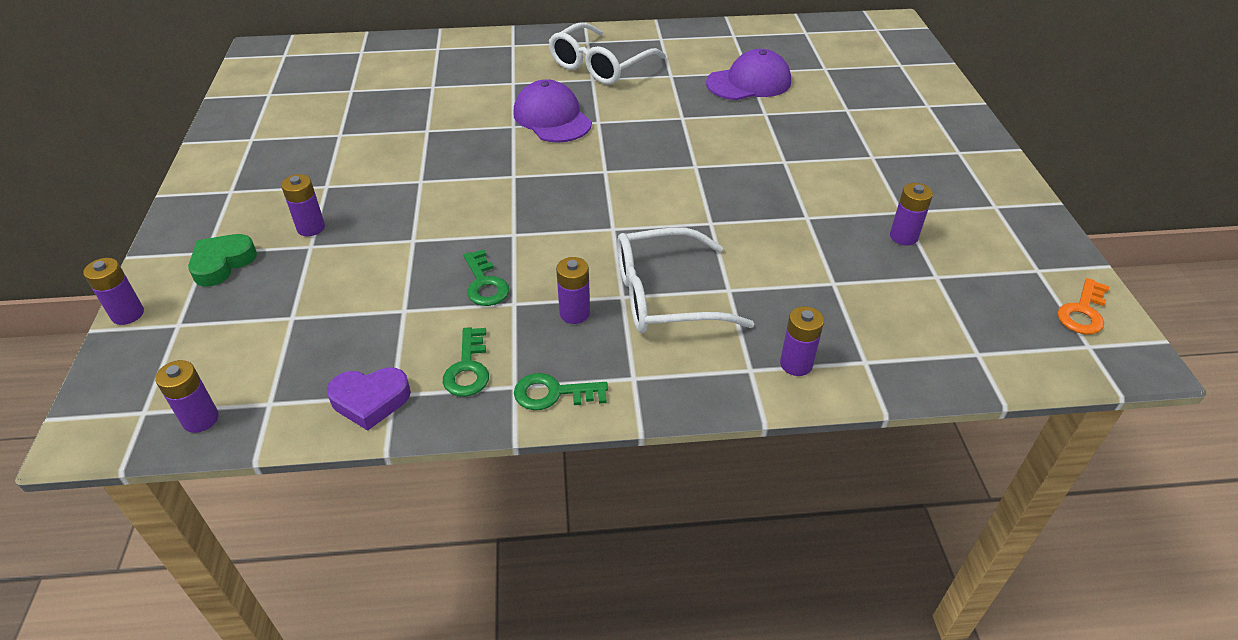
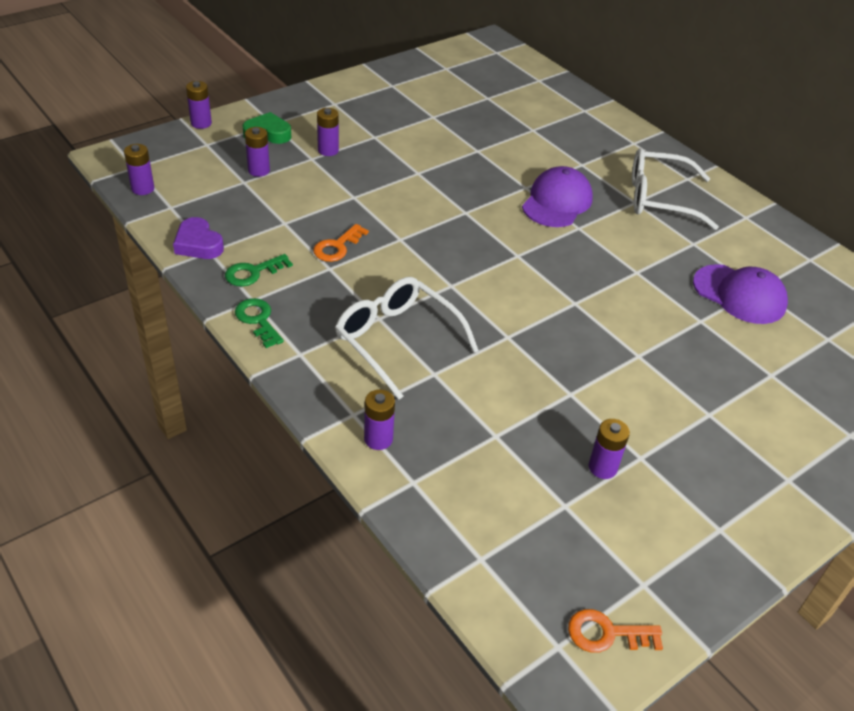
camera: 55 degrees right, 0 degrees up
(485, 284) = (337, 247): green key -> orange key
(574, 313) = (342, 301): purple battery -> purple battery (259, 170)

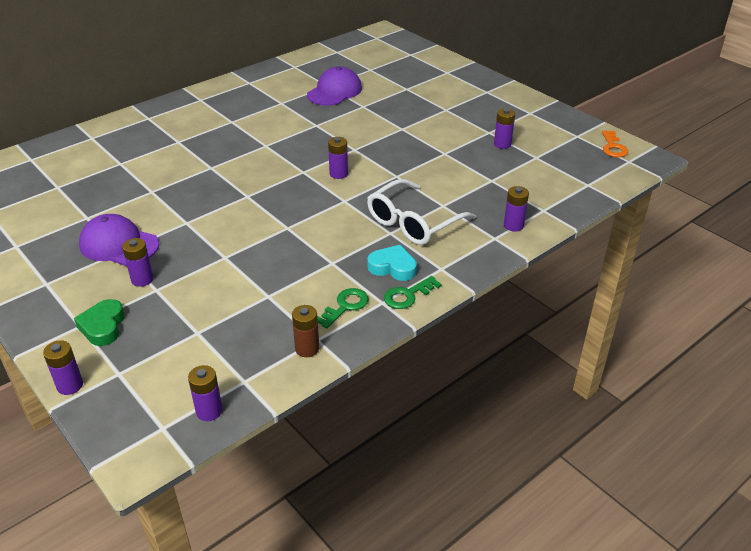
camera: 90 degrees left, 5 degrees down
(198, 244) = (307, 349): purple heart -> brown battery
(253, 272) = (345, 306): green key -> green key turned 105 degrees counterclockwise
(259, 170) = (177, 324): purple battery -> purple battery (338, 174)
(311, 313) = (393, 267): none -> turquoise heart
(337, 247) = (302, 260): orange key -> none
(557, 202) = (232, 153): purple cap -> purple cap (119, 245)
(659, 199) = (227, 112): white glasses -> none

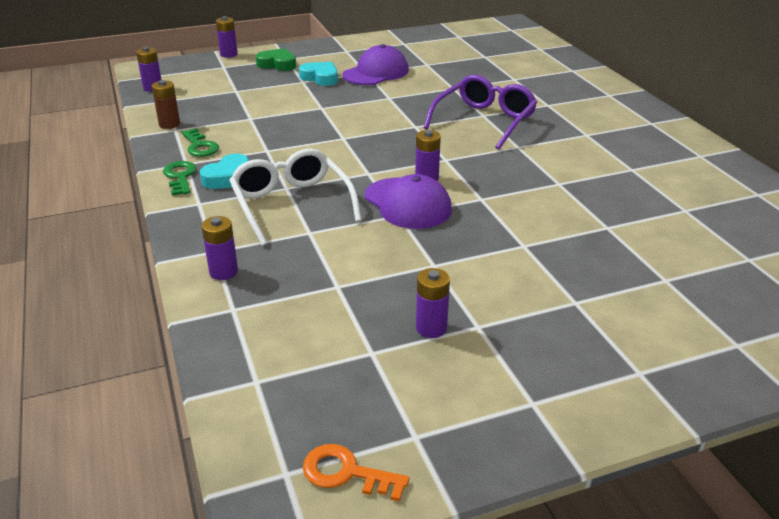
camera: 110 degrees right, 5 degrees down
(142, 279) = (320, 78): purple battery -> turquoise heart
(223, 165) = (484, 121): none -> purple glasses
(334, 91) = (662, 212): purple cap -> purple cap (407, 203)

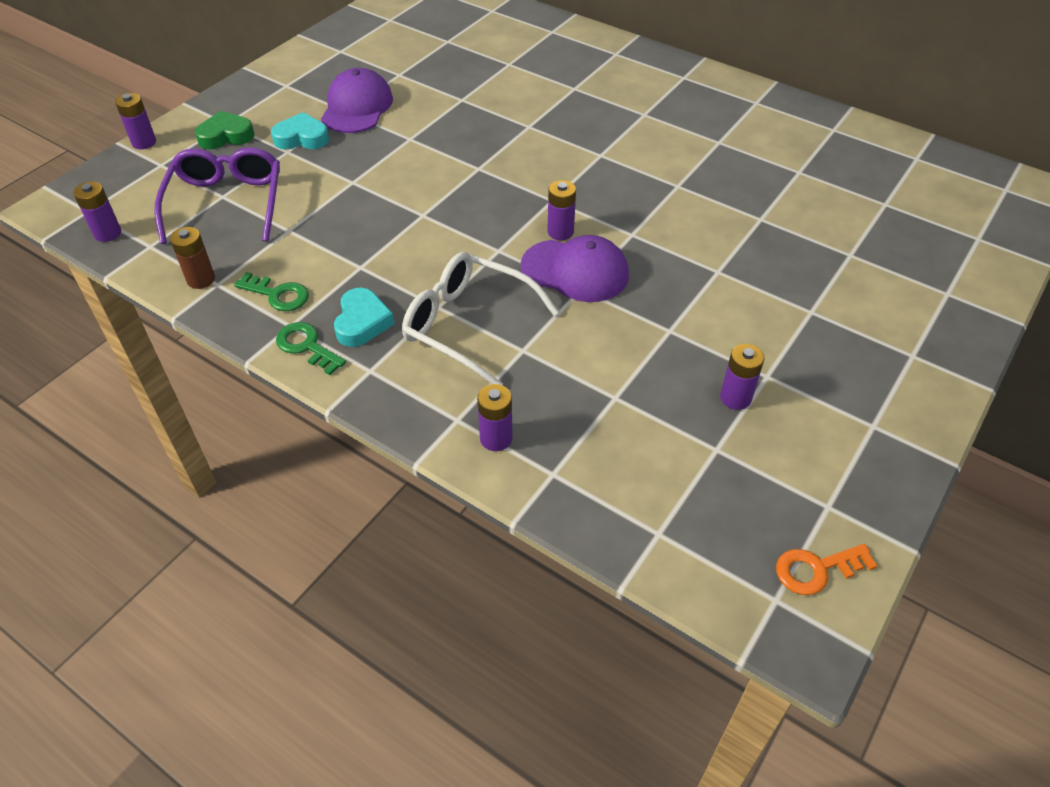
camera: 35 degrees left, 15 degrees up
(484, 121) = (538, 133): purple glasses -> purple glasses (226, 203)

